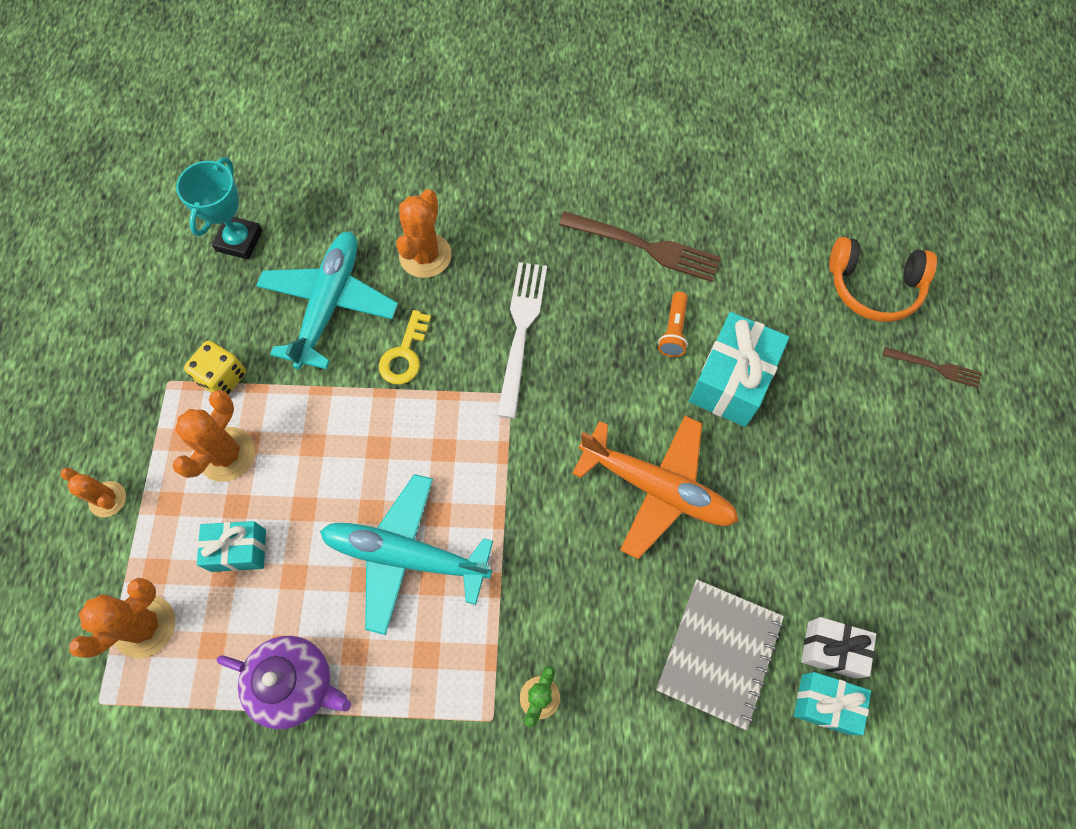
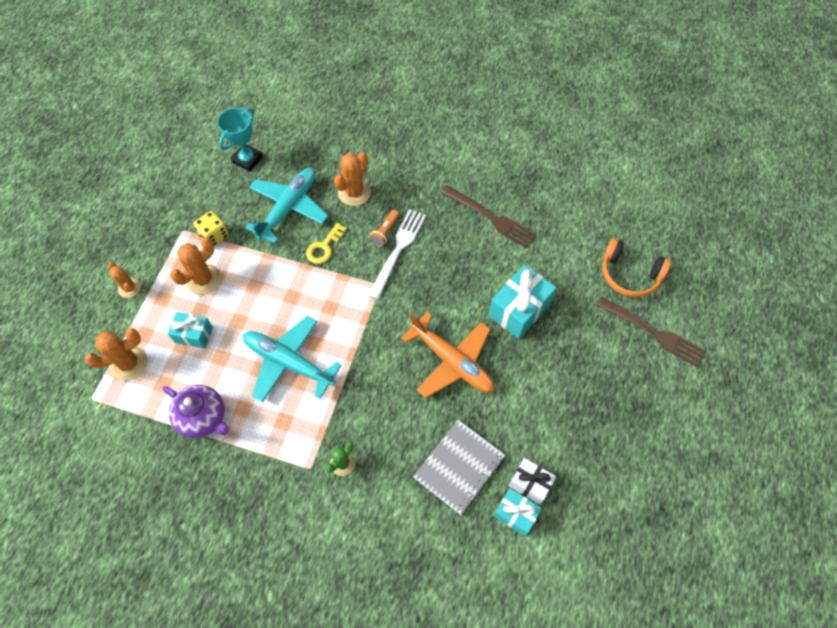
camera: 15 degrees right, 5 degrees down
(673, 331) = (492, 271): orange flashlight -> orange flashlight (385, 232)
(935, 367) = (654, 333): brown fork -> brown fork, size x1.79

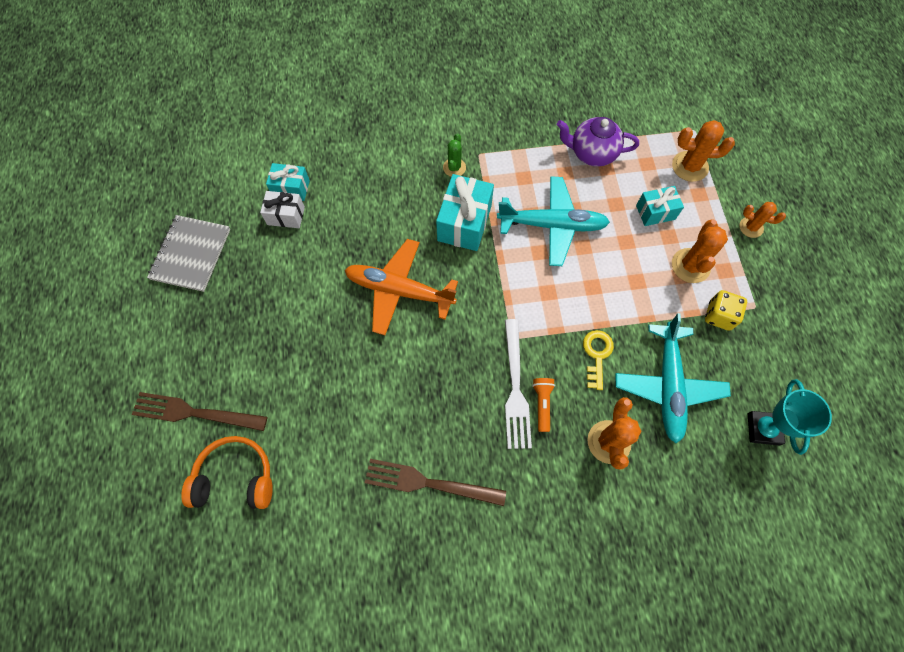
camera: 155 degrees right, 5 degrees up
(129, 363) = (690, 166): orange cactus -> orange cactus turned 60 degrees clockwise
(459, 467) = (353, 204): grey notebook -> grey notebook (191, 254)
(519, 310) = (351, 375): turquoise gift -> turquoise gift (464, 223)

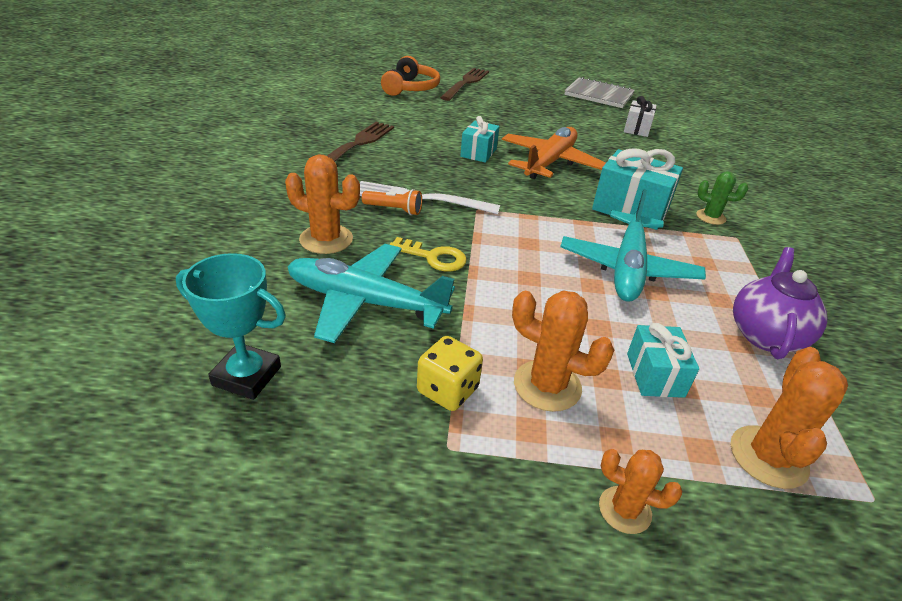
camera: 100 degrees right, 30 degrees down
(291, 188) = (667, 134): turquoise gift -> turquoise gift (478, 153)
(751, 227) = (624, 510): orange cactus -> orange cactus turned 75 degrees clockwise

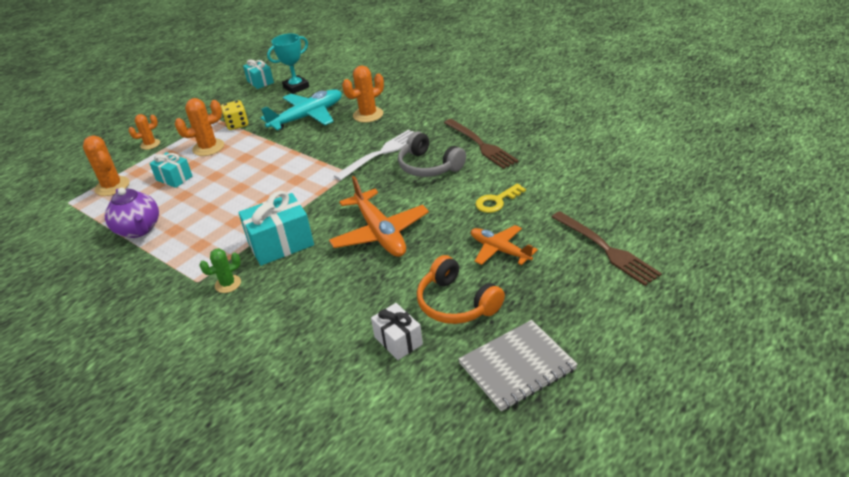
camera: 130 degrees right, 0 degrees up
(394, 210) = (377, 141): orange flashlight -> none
(411, 88) = (602, 202): orange headphones -> orange headphones (456, 303)
(421, 164) = (429, 166): none -> grey headphones
(433, 257) = (319, 143): yellow key -> yellow key (497, 201)
(478, 153) = (426, 199): turquoise gift -> turquoise gift (260, 82)
(508, 113) = (500, 250): none -> orange plane
(628, 267) = (235, 208): turquoise plane -> none

